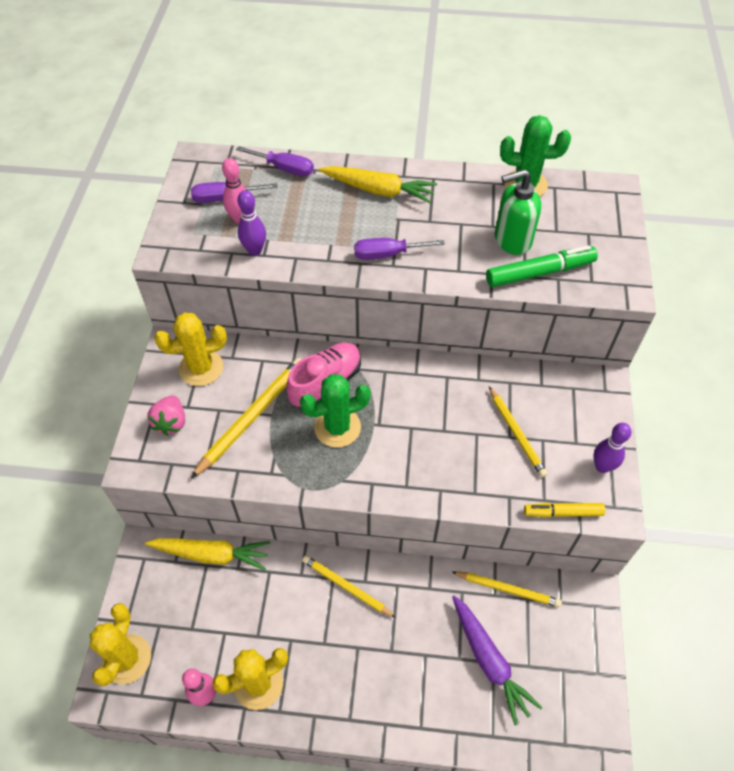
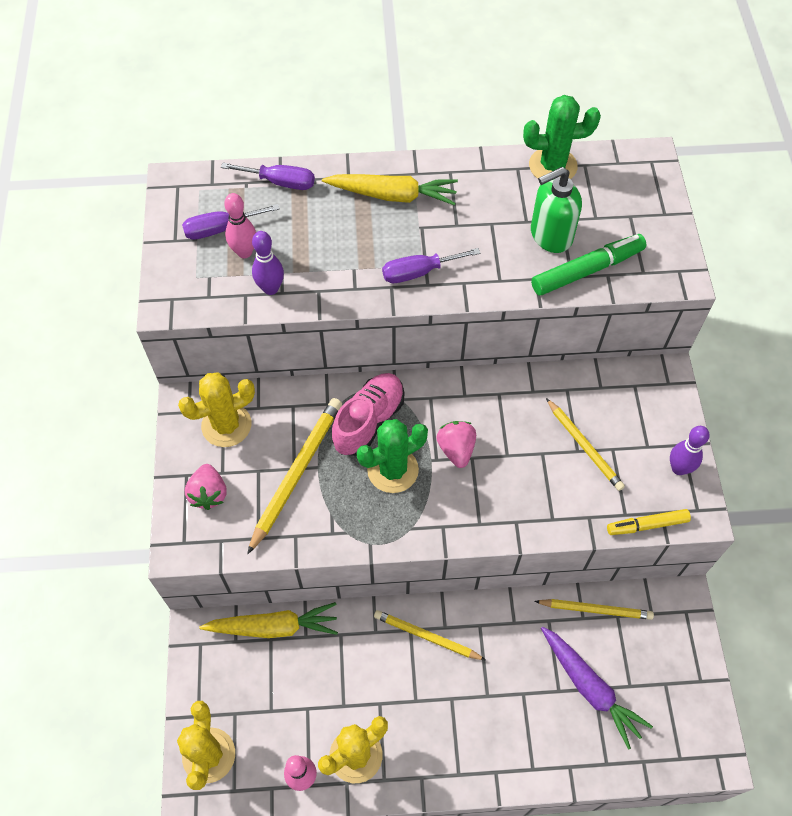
camera: 10 degrees left, 5 degrees up
(398, 418) = (456, 449): none -> pink strawberry

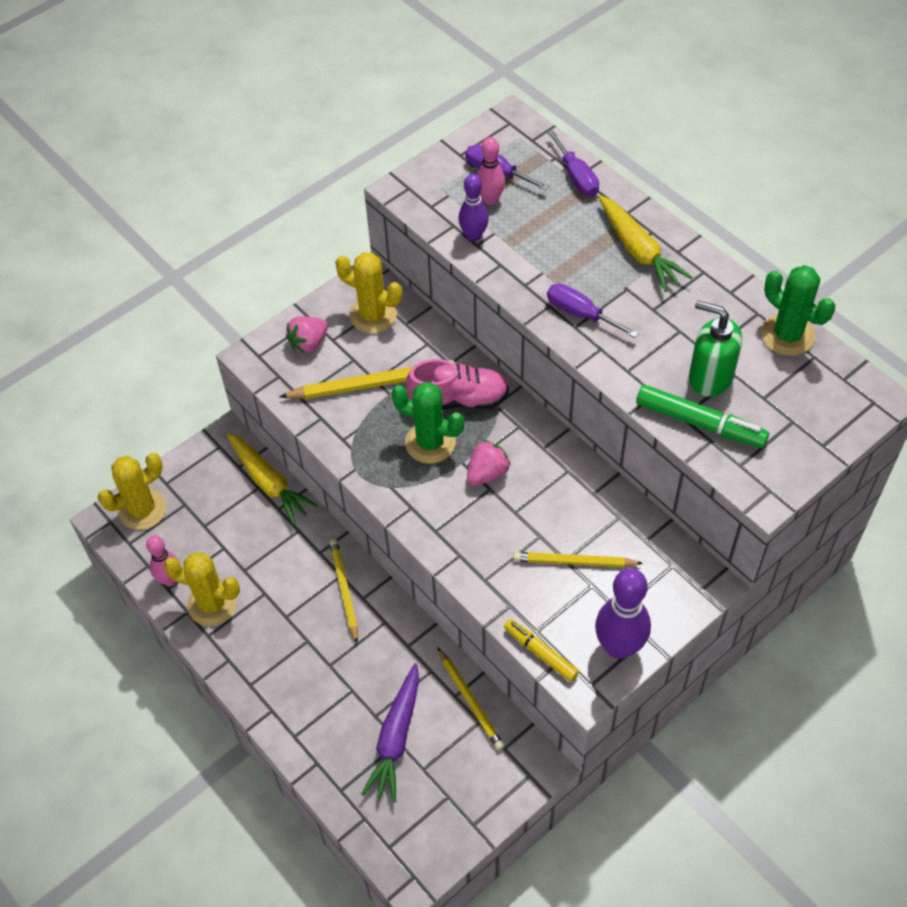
camera: 55 degrees right, 5 degrees down
(584, 446) = (574, 562): yellow pencil -> yellow pencil turned 75 degrees clockwise
(679, 468) = (619, 647): purple bowling pin -> purple bowling pin, size x1.62

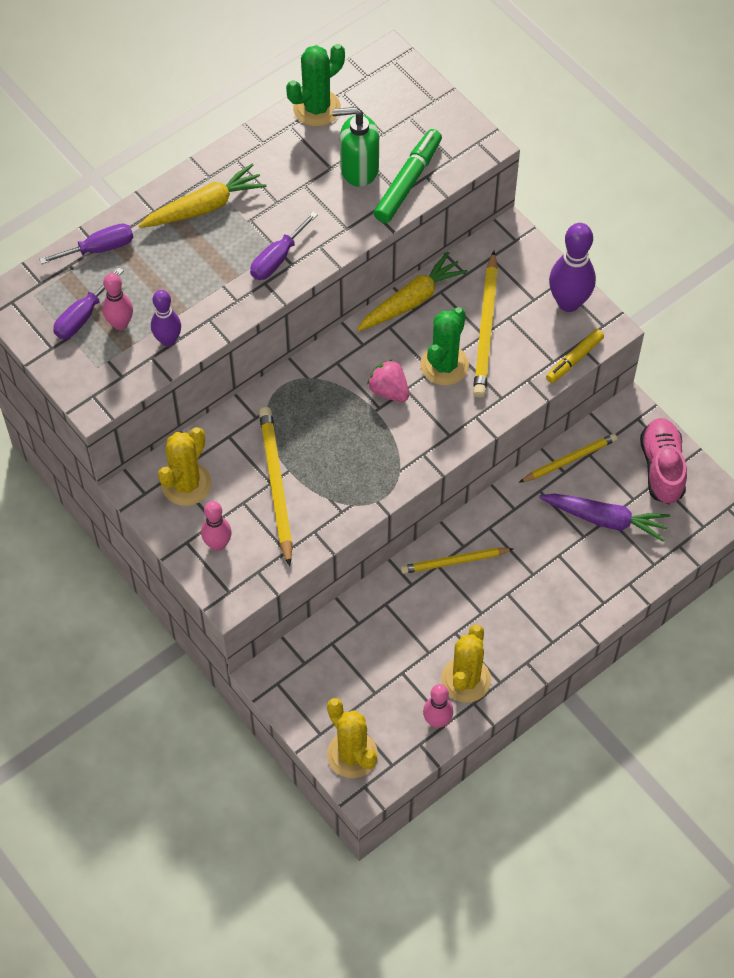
camera: 90 degrees left, 5 degrees up
(269, 483) = (327, 632): yellow carrot -> yellow carrot (411, 300)
(308, 343) = (218, 544): pink strawberry -> pink bowling pin
(430, 443) = (351, 436): green cactus -> green cactus (444, 365)
(459, 399) = (301, 410): pink shoe -> pink shoe (662, 468)
(574, 562) = (486, 328): yellow pencil -> yellow pencil, size x1.51
(710, 377) = (358, 169): green soap dispenser -> green soap dispenser turned 60 degrees clockwise

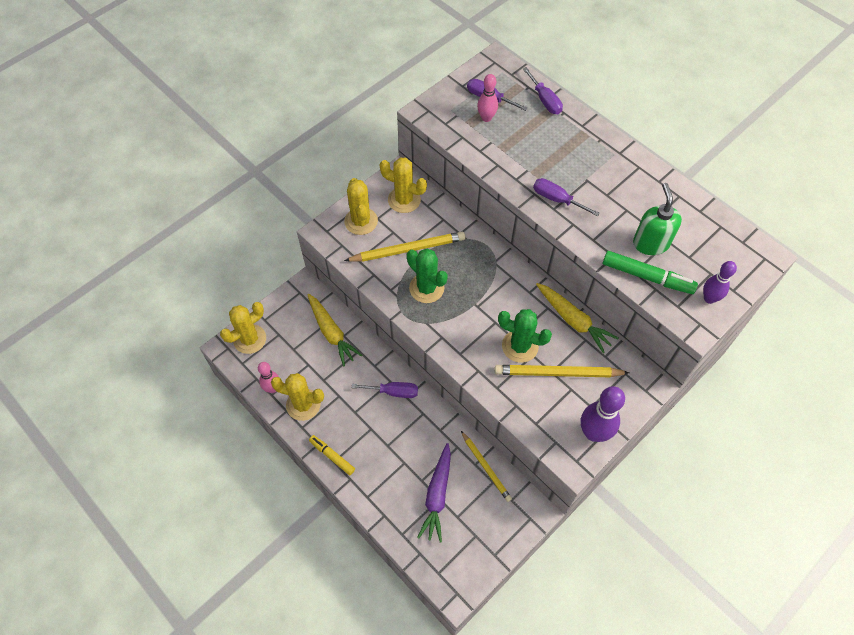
camera: 85 degrees right, 0 degrees up
(168, 340) = (477, 144): purple bowling pin -> purple bowling pin (709, 298)
(204, 206) = (593, 153): yellow carrot -> yellow carrot (331, 332)
(218, 544) = (361, 221): pink bowling pin -> yellow cactus
(316, 108) = (701, 211): green cactus -> green cactus (426, 288)
(389, 390) = (492, 311): pink strawberry -> none
(454, 561) = (393, 392): yellow pencil -> purple screwdriver
(574, 359) = (540, 439): yellow marker -> yellow marker (332, 456)
(662, 468) = (487, 538): pink shoe -> none

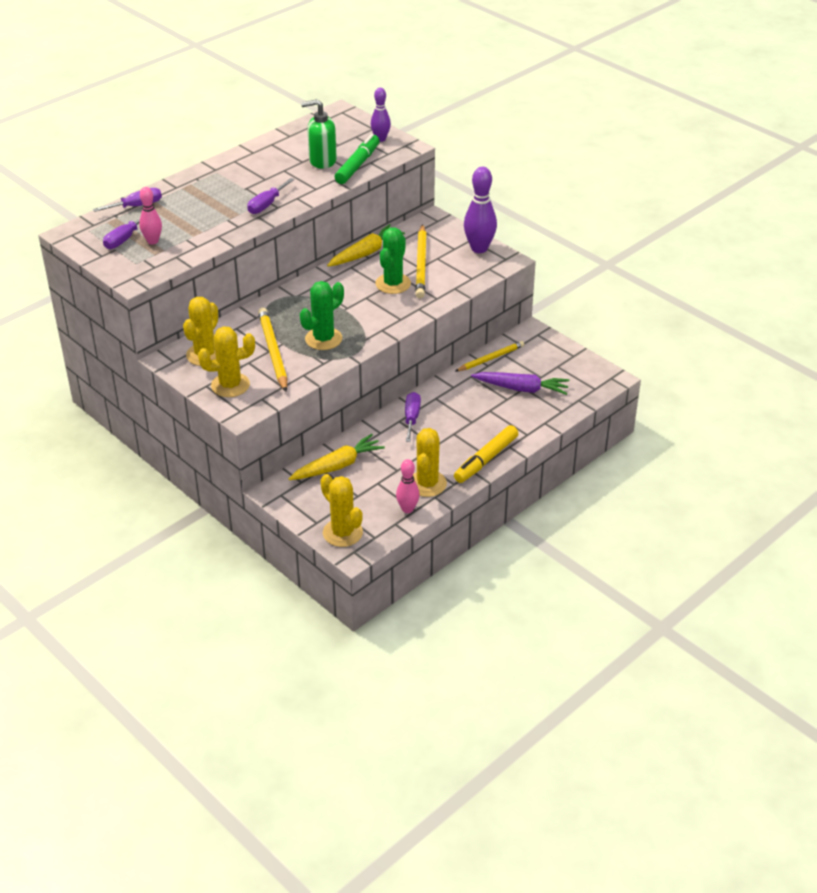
camera: 90 degrees left, 20 degrees down
(332, 456) = (485, 460): yellow marker -> yellow marker, size x1.53

